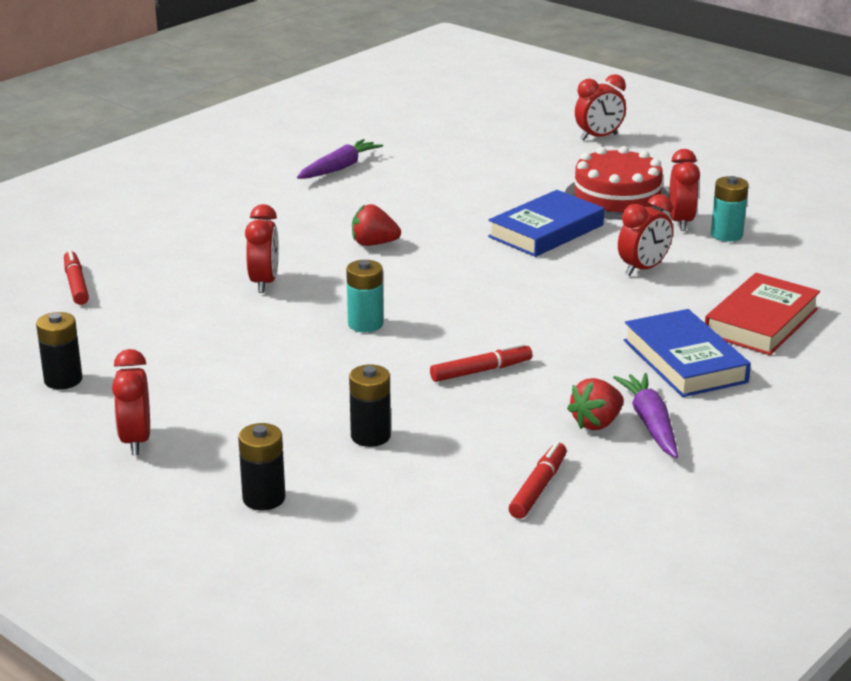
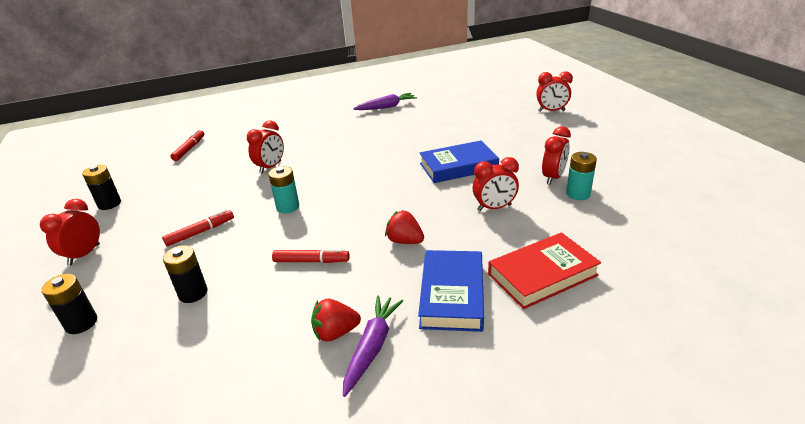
camera: 30 degrees right, 5 degrees up
(374, 244) = (352, 155): red strawberry -> red strawberry (405, 241)
(538, 488) = (234, 382): red marker -> red marker (200, 232)
(617, 197) = (526, 152): red cake -> none

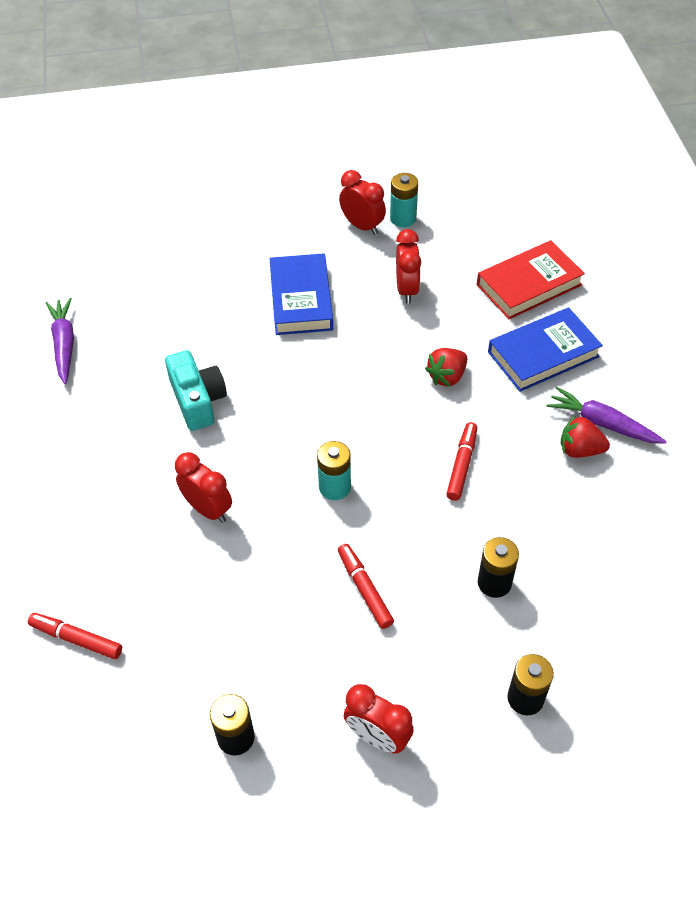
camera: 80 degrees left, 20 degrees up
(335, 332) = (580, 450): red strawberry -> red strawberry turned 105 degrees clockwise
(354, 149) = (198, 400): none -> turquoise camera
(452, 294) = (543, 354): blue book -> blue book turned 45 degrees counterclockwise
(542, 275) = (528, 285): red book -> red book turned 75 degrees clockwise
(551, 111) = (190, 175): red clock -> none

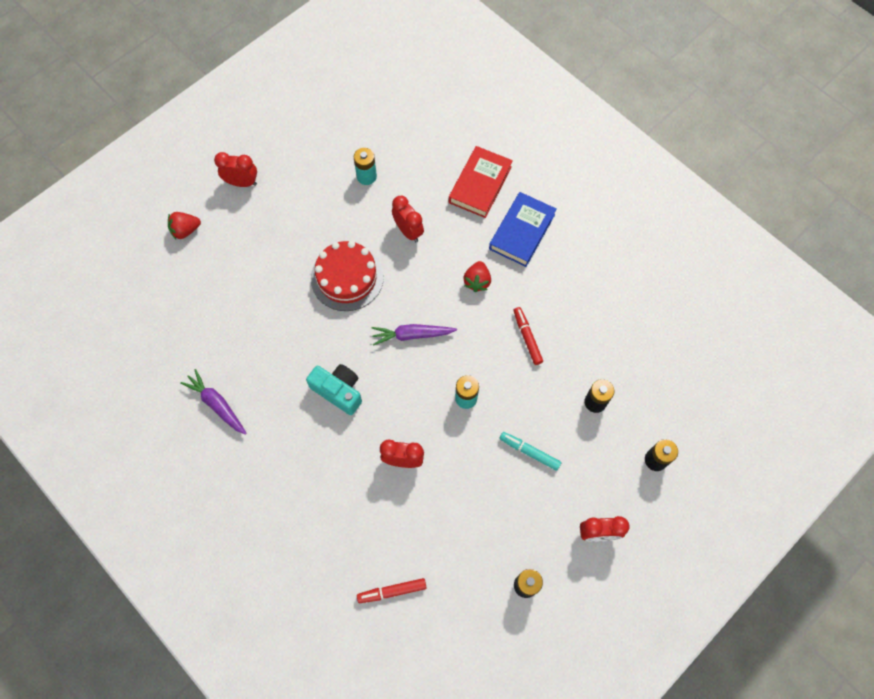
camera: 35 degrees left, 15 degrees up
(301, 299) = (347, 277): blue book -> red cake
(362, 226) = (344, 197): red clock -> red clock (242, 183)
(364, 589) = (529, 452): red marker -> turquoise marker
(580, 450) = (584, 286): red strawberry -> red strawberry (185, 230)
(602, 423) = (585, 261): purple carrot -> purple carrot (412, 335)

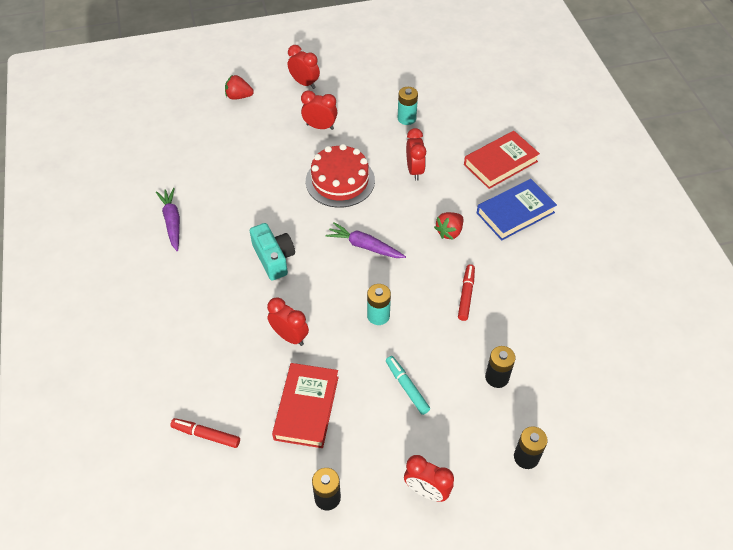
camera: 30 degrees right, 15 degrees down
(290, 226) = (320, 127): none -> red clock
(459, 518) = (306, 407): none -> red book

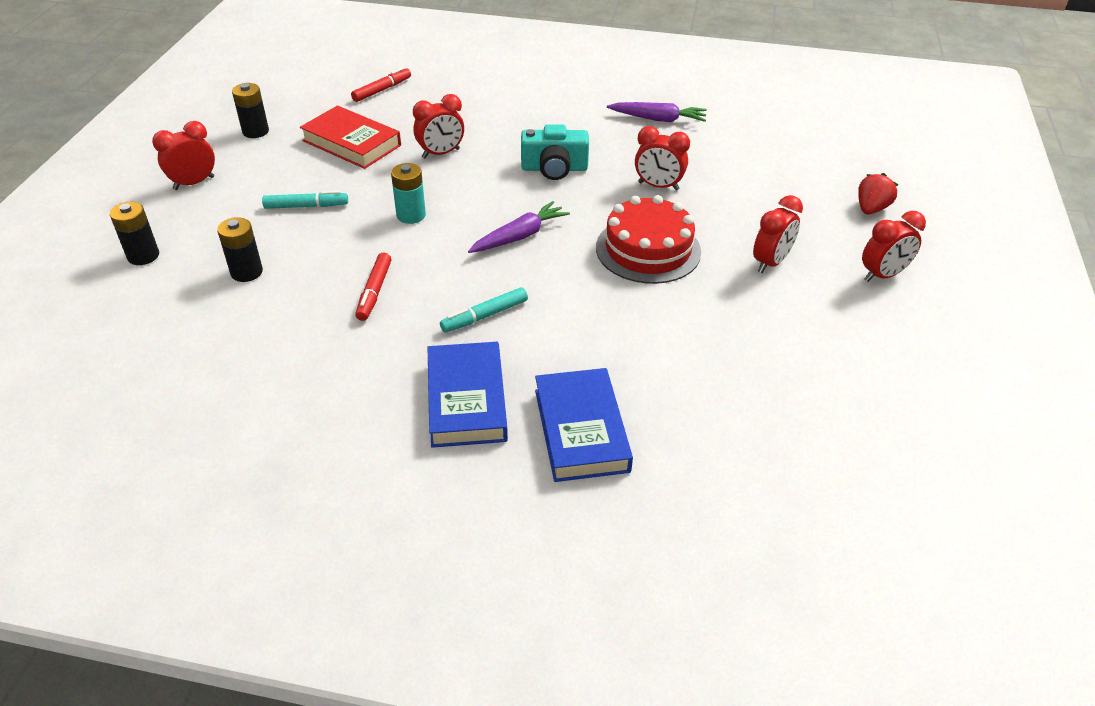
camera: 115 degrees right, 10 degrees down
(406, 118) = (748, 357): turquoise battery -> none
(414, 170) = (625, 325): red clock -> red clock (658, 186)
(449, 232) = (484, 316): red strawberry -> turquoise marker
(466, 295) = (374, 292): red marker -> red marker turned 60 degrees clockwise
(500, 163) = (581, 430): red book -> blue book

